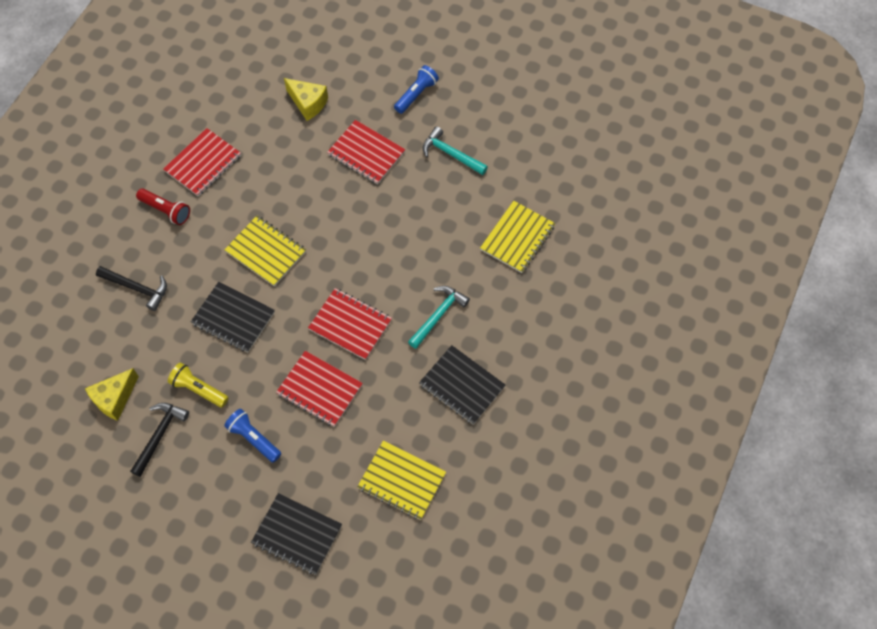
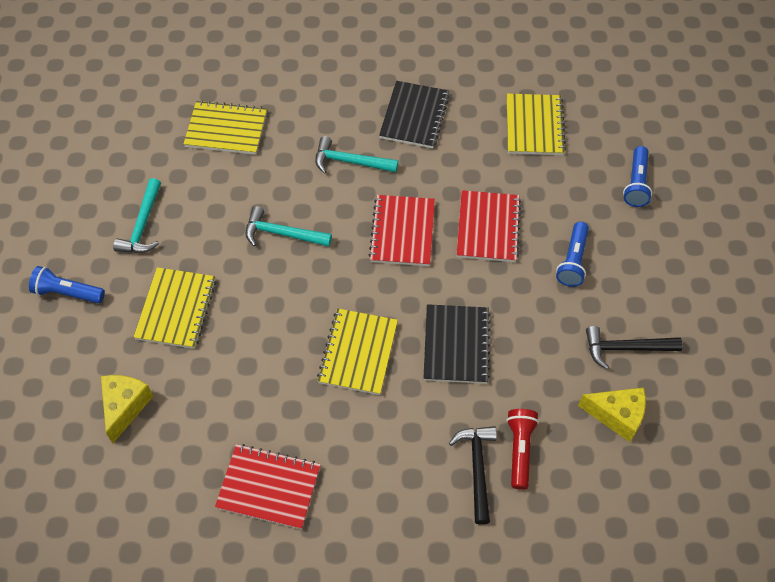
camera: 115 degrees left, 5 degrees down
(166, 210) = (357, 495): red flashlight -> red flashlight (520, 450)
(199, 389) = (555, 337): yellow flashlight -> none
(297, 534) = (636, 183): black notebook -> blue flashlight
(366, 153) = (176, 309): red notebook -> yellow notebook
(394, 241) = (282, 234): none -> turquoise hammer

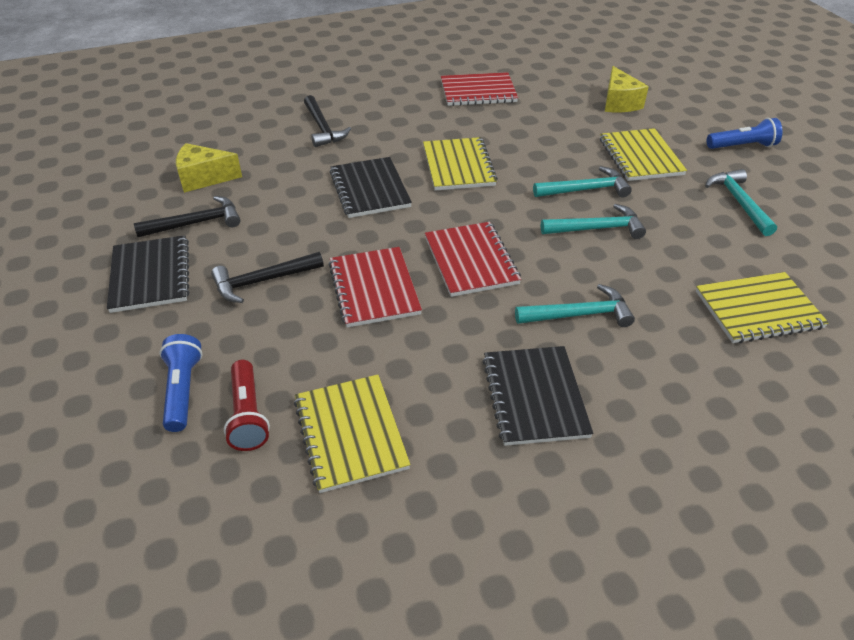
camera: 160 degrees right, 15 degrees down
(260, 281) = (585, 190): none -> turquoise hammer
(520, 450) = (289, 143): red flashlight -> red flashlight (247, 415)
(572, 261) = (263, 281): blue flashlight -> black hammer
(664, 294) = (150, 275): none -> black notebook

